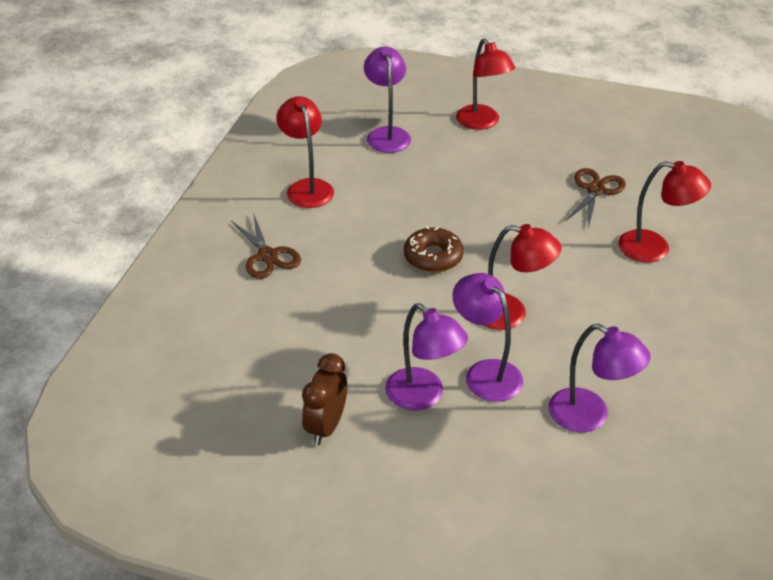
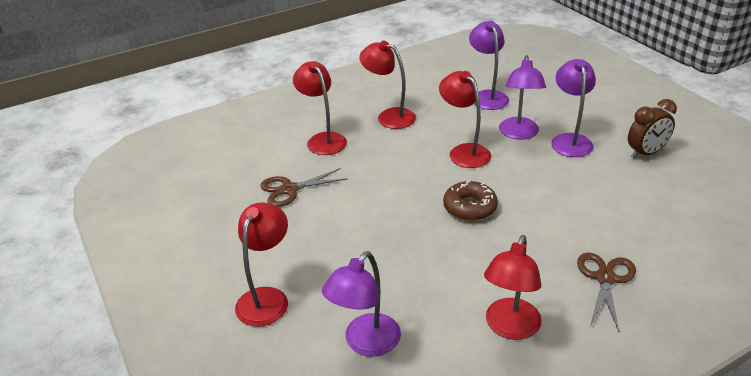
camera: 135 degrees left, 5 degrees down
(644, 314) = (389, 116): none -> red lamp

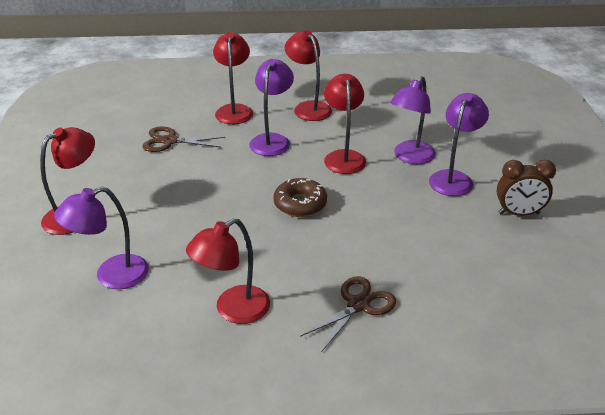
camera: 25 degrees right, 0 degrees up
(487, 96) = (415, 116): purple lamp -> purple lamp (272, 140)

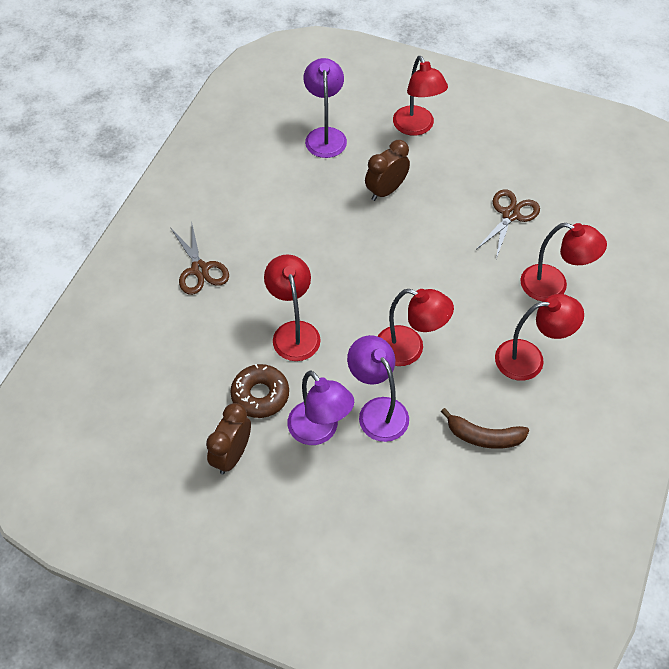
camera: 115 degrees right, 20 degrees up
(175, 212) = (386, 190): none -> brown clock
(233, 310) = (244, 193): red lamp -> red lamp (294, 332)
(272, 140) = (472, 299): purple lamp -> none
(300, 204) = (349, 281): brown donut -> brown donut (260, 395)
(387, 112) = (484, 436): none -> brown banana

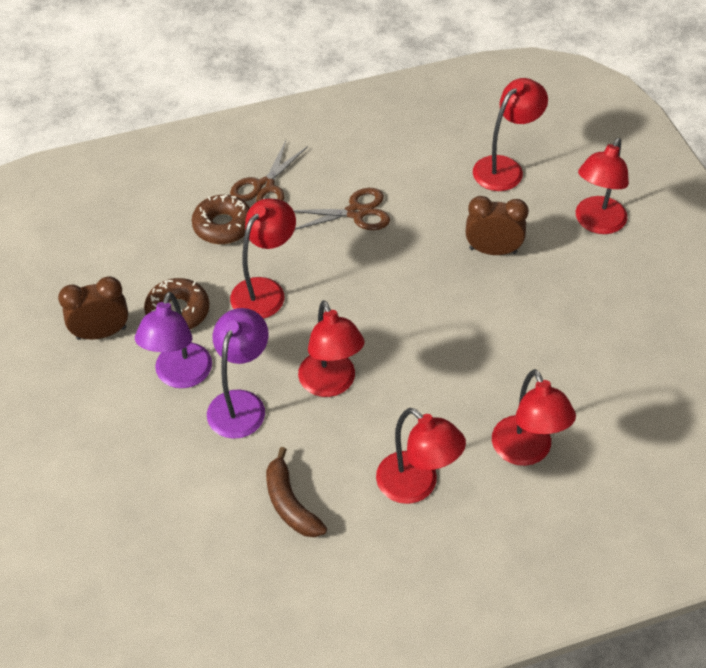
camera: 50 degrees right, 5 degrees down
(209, 317) = (223, 226): none -> brown donut
(325, 135) = (505, 167): purple lamp -> red lamp
(510, 215) = (576, 362): brown scissors -> brown scissors (356, 212)

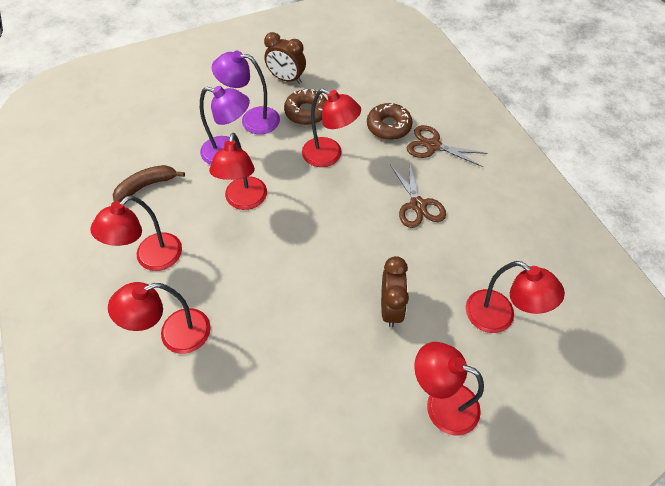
camera: 85 degrees right, 5 degrees up
(101, 333) = (286, 79): brown clock -> brown clock turned 135 degrees clockwise
(331, 384) = (244, 201): red lamp -> red lamp turned 60 degrees counterclockwise

